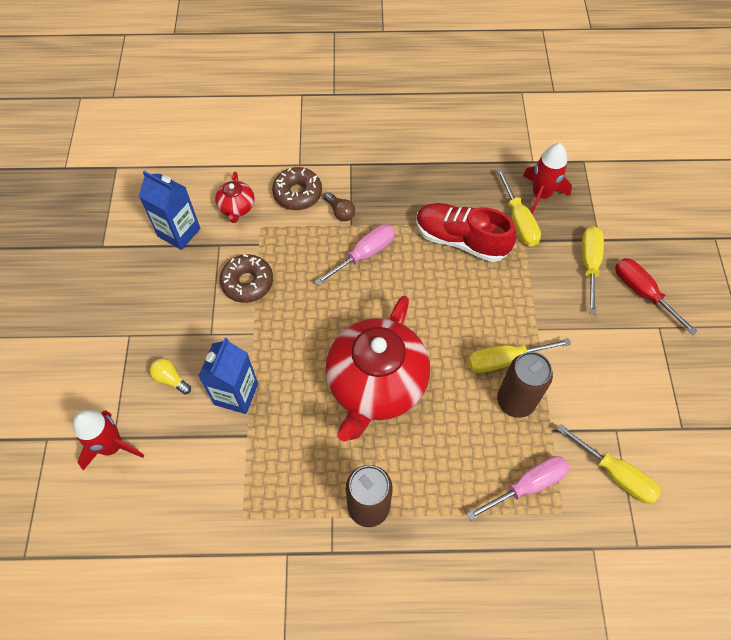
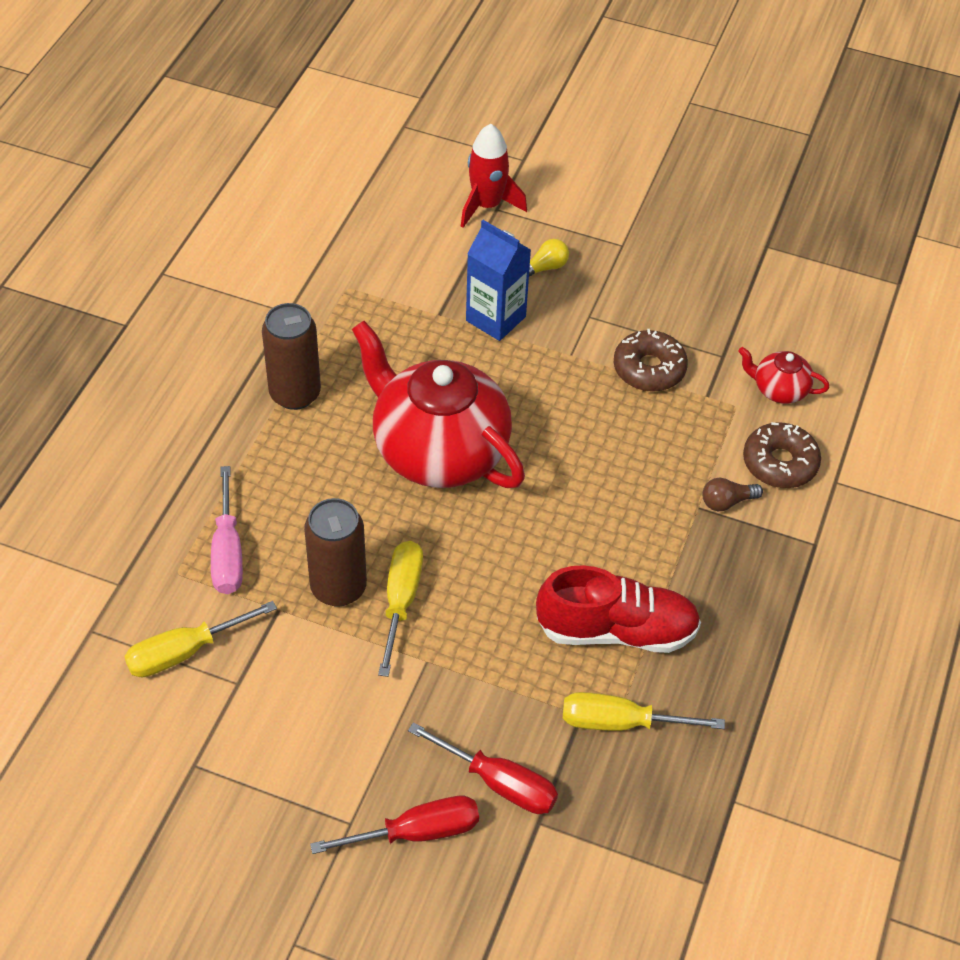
camera: 110 degrees right, 10 degrees down
(179, 232) = (759, 321): blue carton -> none
(364, 254) = (640, 505): pink screwdriver -> none
(461, 240) = (616, 630): red shoe -> red shoe turned 45 degrees clockwise
(541, 195) = (658, 779): red rocket -> none
(589, 265) = (499, 783): yellow screwdriver -> red screwdriver

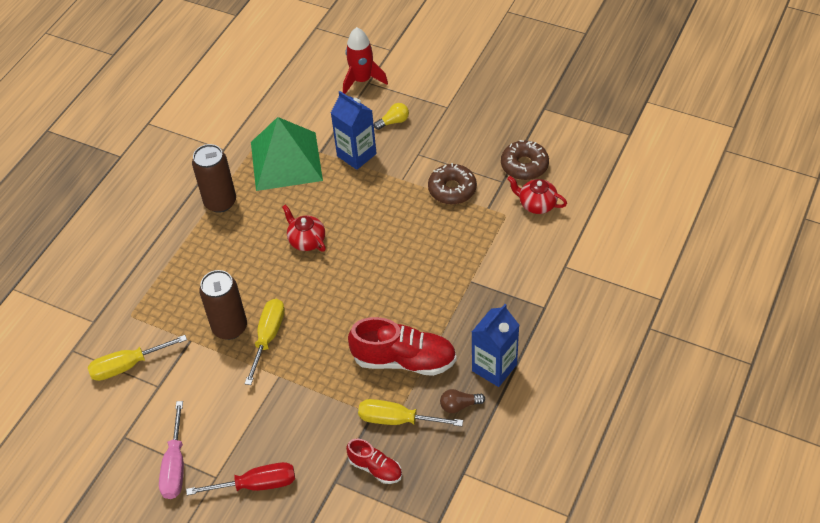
camera: 10 degrees right, 0 degrees up
(227, 552) = (163, 303): pink screwdriver -> pink screwdriver (175, 465)
(388, 329) = (286, 161): none -> green pyramid
(438, 450) = (306, 240): red teapot -> red teapot, size x0.43
(499, 783) = (313, 455): red screwdriver -> none
(598, 798) = (375, 468): none -> red shoe
(727, 502) = (490, 278): brown light bulb -> brown light bulb (459, 405)
(755, 638) = (494, 367): none -> blue carton
(779, 463) = (529, 253): brown donut -> brown donut (524, 165)

